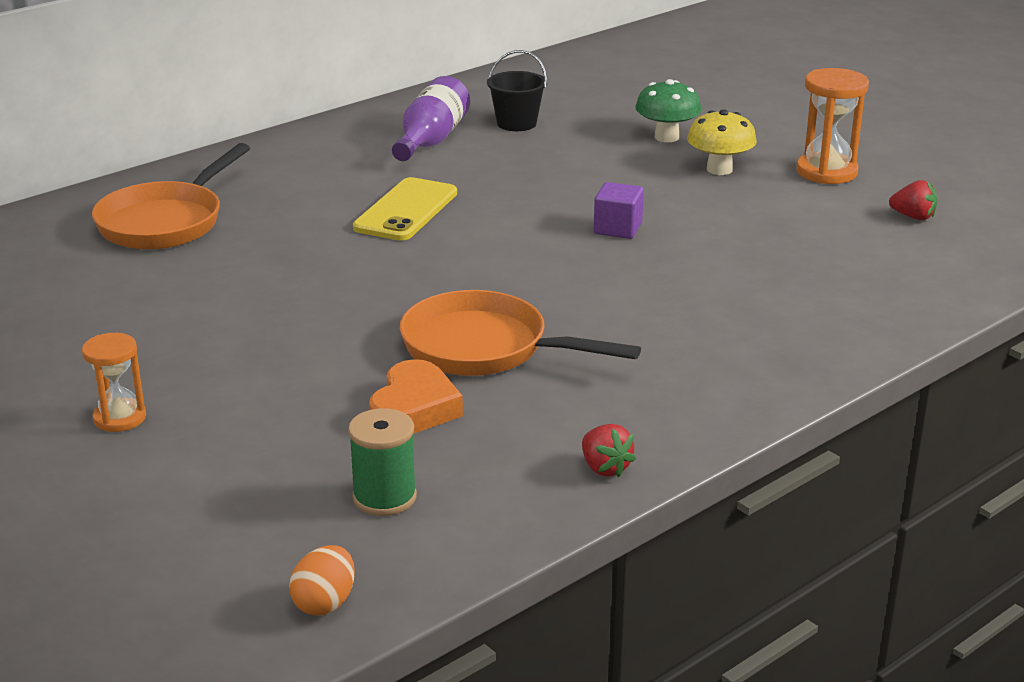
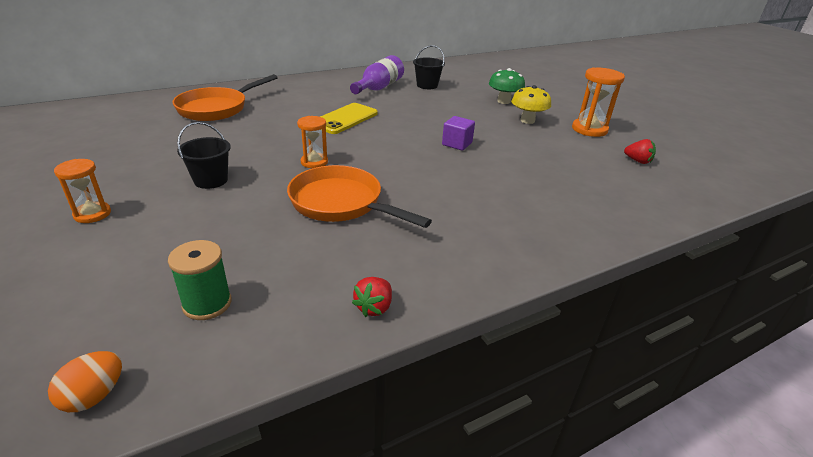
camera: 10 degrees right, 5 degrees up
(258, 344) = (211, 180): none -> black bucket
(402, 292) = (314, 162): none -> orange hourglass
(414, 408) = (272, 237): orange heart -> none
(605, 468) = (374, 307): red strawberry -> red strawberry turned 45 degrees clockwise

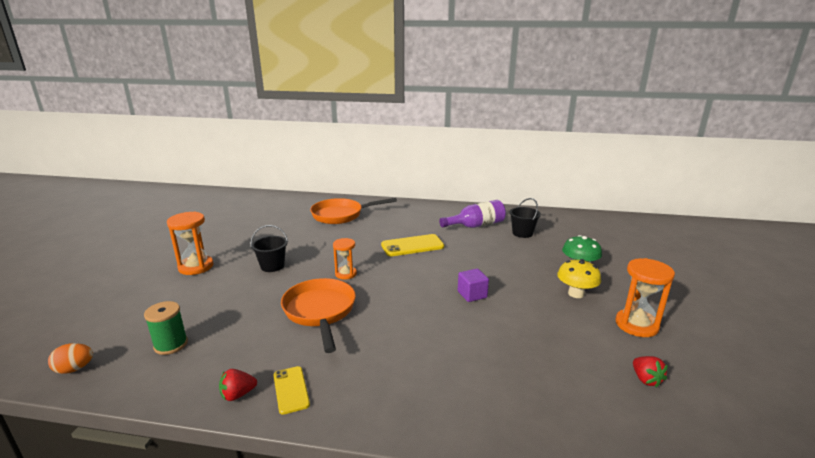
camera: 40 degrees right, 10 degrees down
(92, 214) = (196, 267): orange hourglass -> orange hourglass, size x1.56
(420, 277) = (291, 390): none -> yellow phone

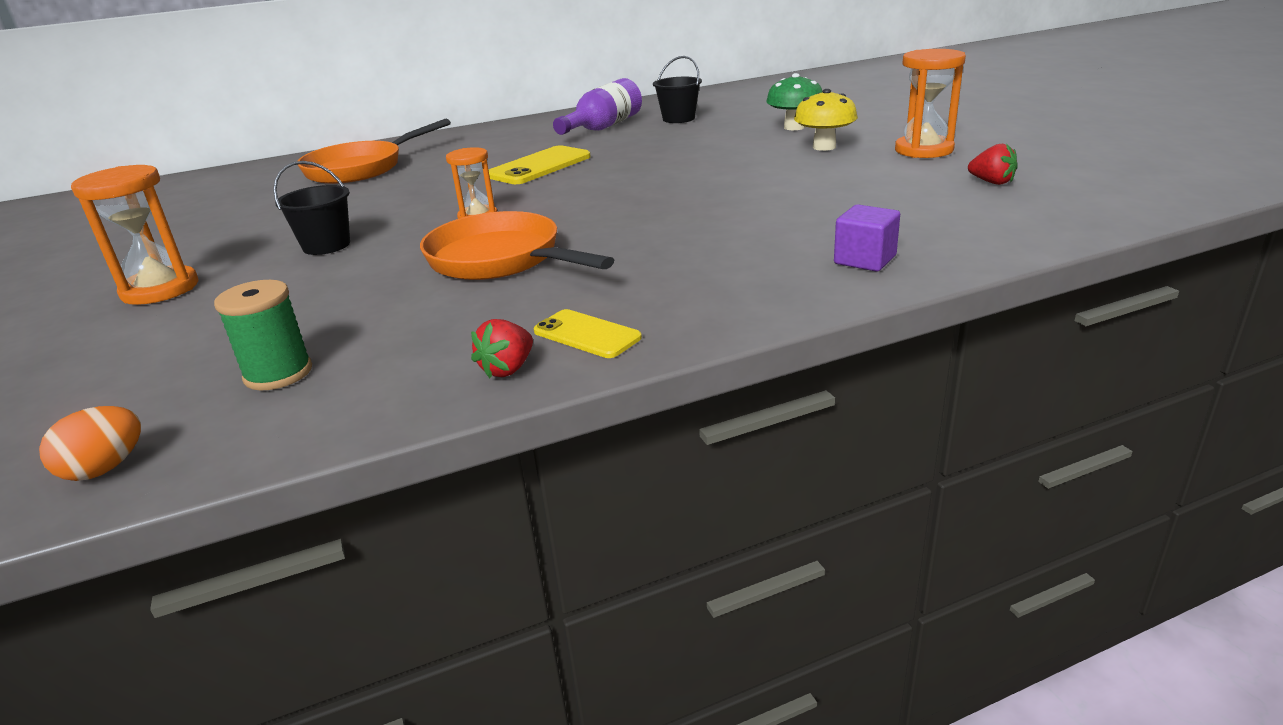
camera: 30 degrees left, 5 degrees up
(472, 294) = (700, 182): purple cube -> purple cube (865, 260)

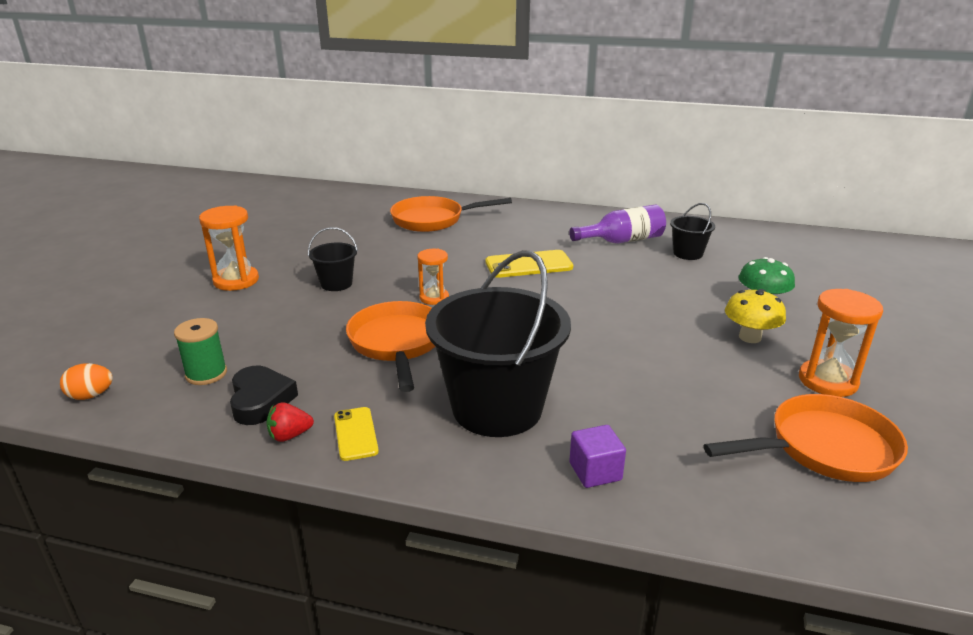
camera: 35 degrees right, 0 degrees up
(409, 361) = (260, 400): none -> black heart
(700, 260) = (497, 408): none -> black bucket
(991, 182) = (824, 448): red strawberry -> orange pan

